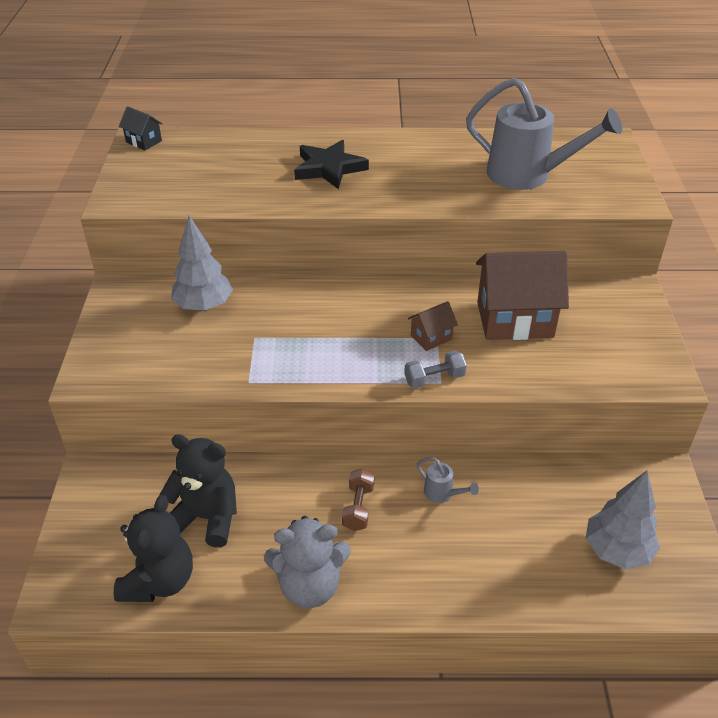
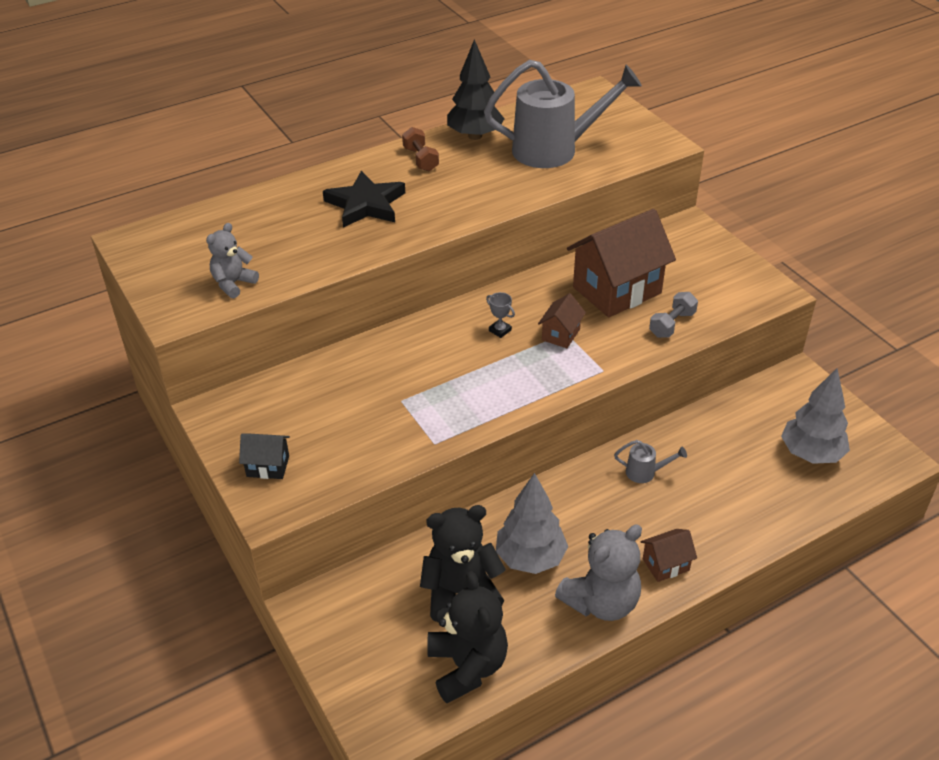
camera: 30 degrees left, 0 degrees up
(144, 141) = (138, 242): black house -> black house (268, 466)
(176, 193) = (233, 284): none -> grey teddy bear
(203, 306) = (321, 391): grey tree -> grey tree (530, 558)
(358, 507) = (586, 518): brown dumbbell -> brown dumbbell (420, 159)
(383, 314) = (500, 330): none -> grey trophy
(392, 582) = (665, 564): none -> brown house
(434, 379) = (595, 370): grey dumbbell -> grey dumbbell (672, 324)
(469, 143) = (475, 136): none -> black tree

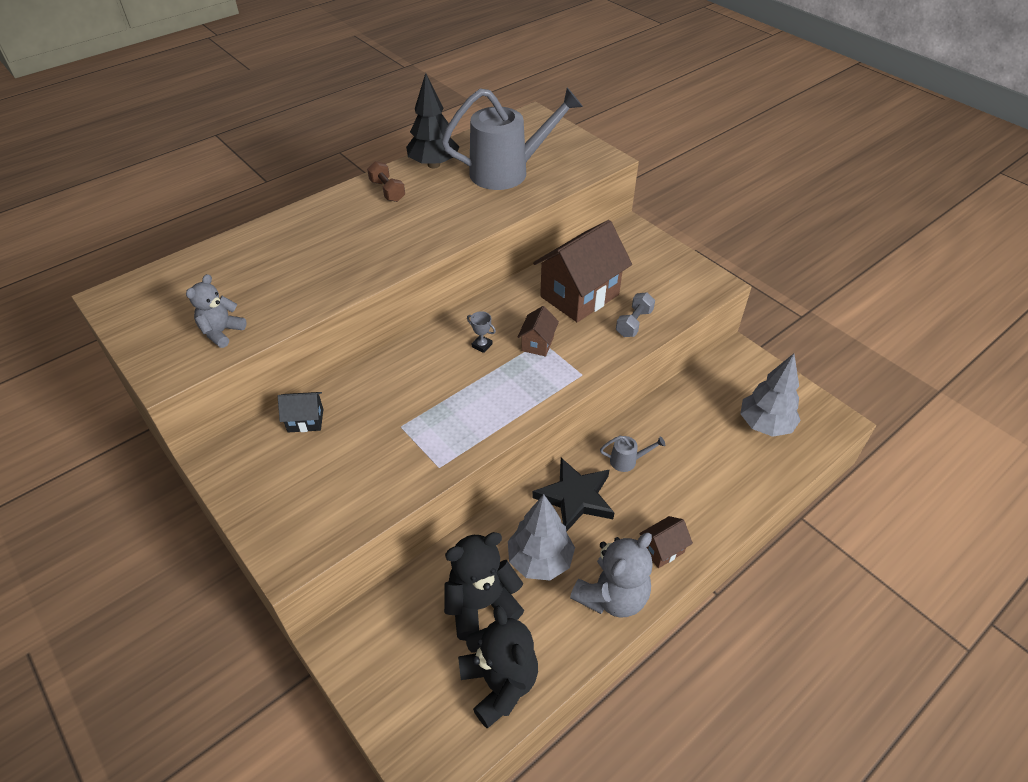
camera: 10 degrees left, 5 degrees up
(268, 466) = (279, 512): black house -> black house (305, 420)
(365, 204) = (342, 239): black star -> black star (575, 497)

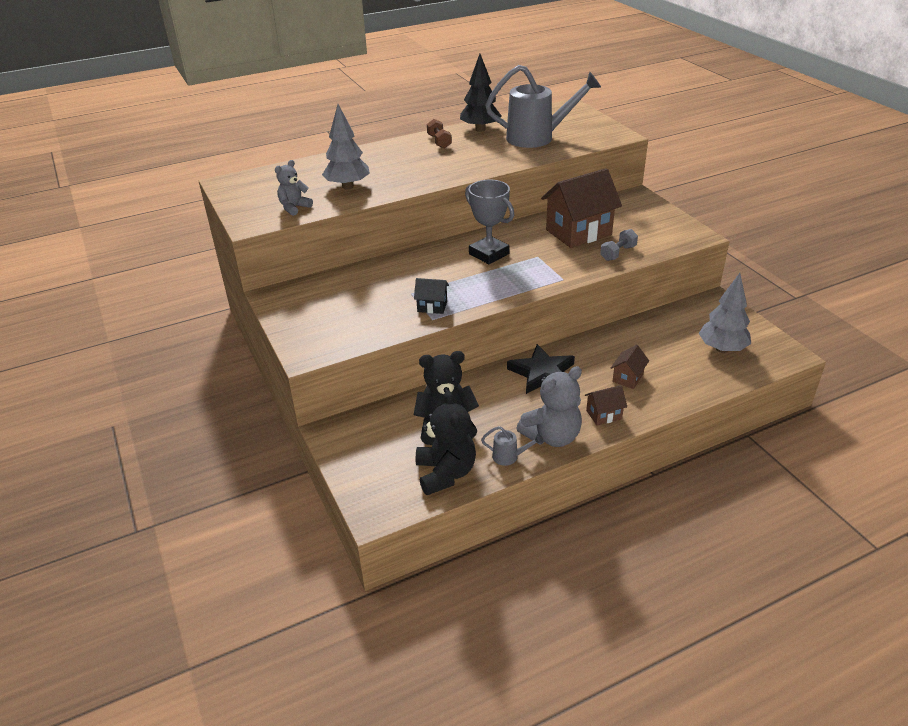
camera: 15 degrees right, 10 degrees down
(305, 420) = (341, 282): black house -> black house (432, 306)
(482, 345) = (489, 254): grey trophy -> grey trophy, size x2.39
(537, 343) = (534, 257): brown house -> brown house (627, 378)
(540, 560) = (500, 407): grey tree -> grey tree (347, 186)
(627, 461) = (593, 356): grey watering can -> grey watering can (509, 457)

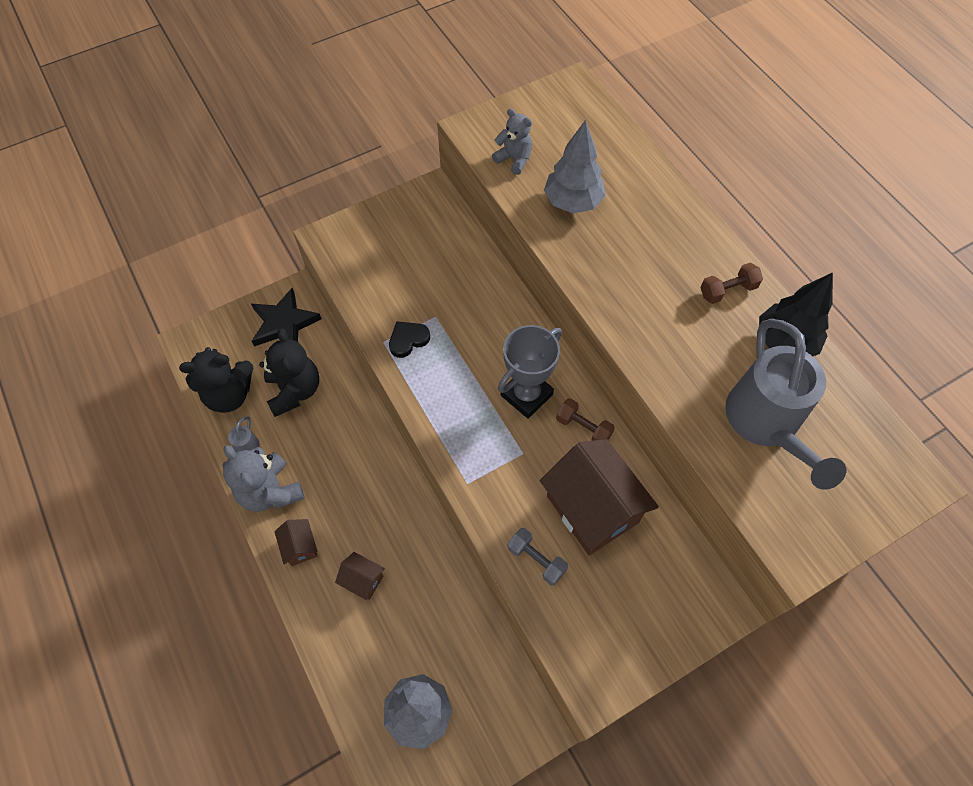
camera: 85 degrees right, 25 degrees up
(432, 306) = (408, 340): black house -> black heart
(517, 233) = (583, 428): none -> brown dumbbell
(542, 373) = (375, 483): black star -> black star (284, 323)

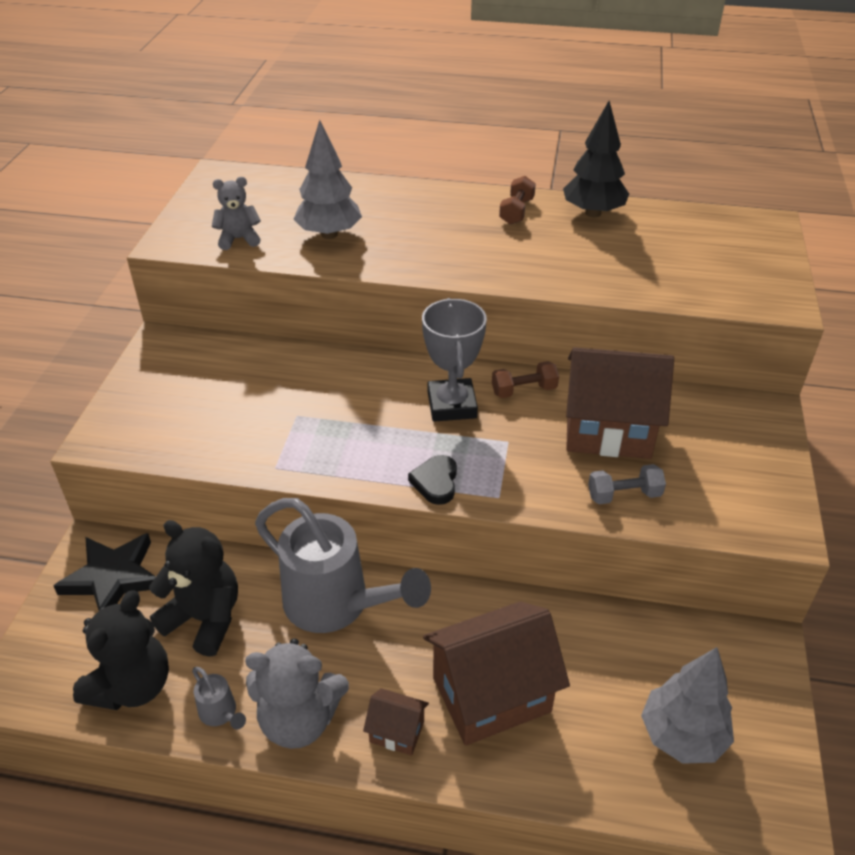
camera: 50 degrees left, 20 degrees down
(363, 580) = (491, 695): brown house -> brown house, size x2.17
(408, 340) = (296, 448): black heart -> black heart (435, 482)
(766, 423) = (654, 258): grey watering can -> grey watering can (336, 604)

